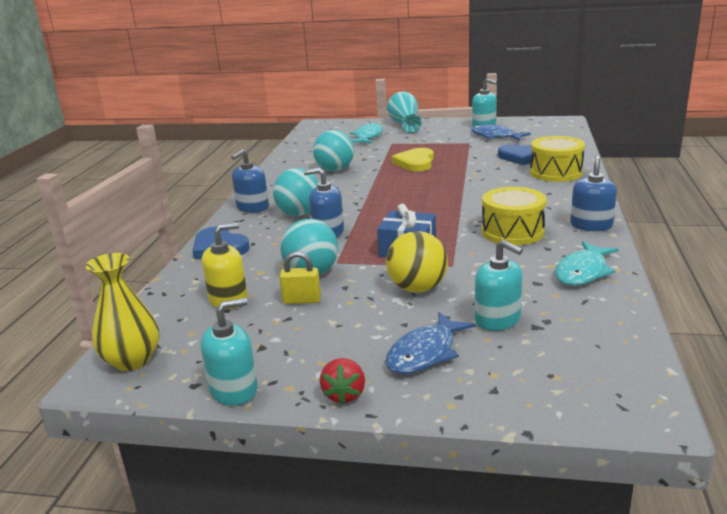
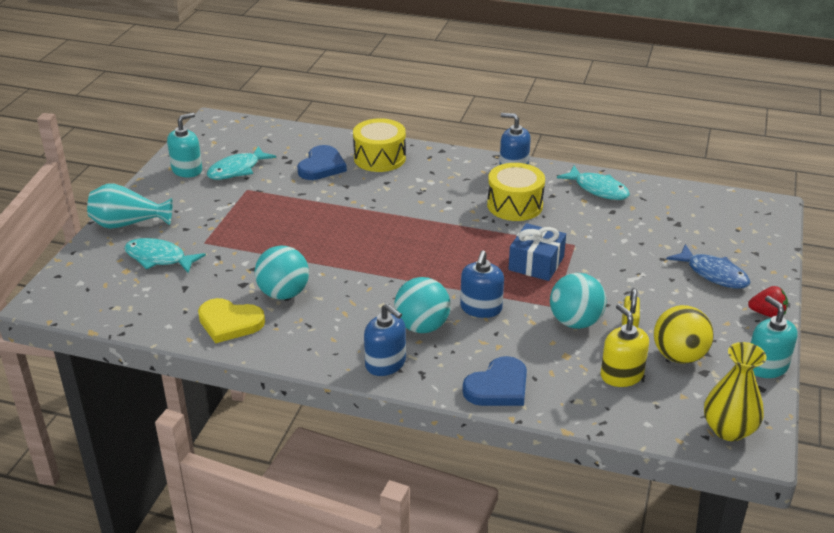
camera: 85 degrees left, 10 degrees up
(415, 163) = (295, 233): yellow heart -> yellow heart (229, 323)
(417, 288) = (614, 266): yellow ball -> yellow ball (679, 356)
(495, 136) = (237, 170): blue fish -> turquoise fish
(497, 319) = (667, 237): turquoise soap dispenser -> none

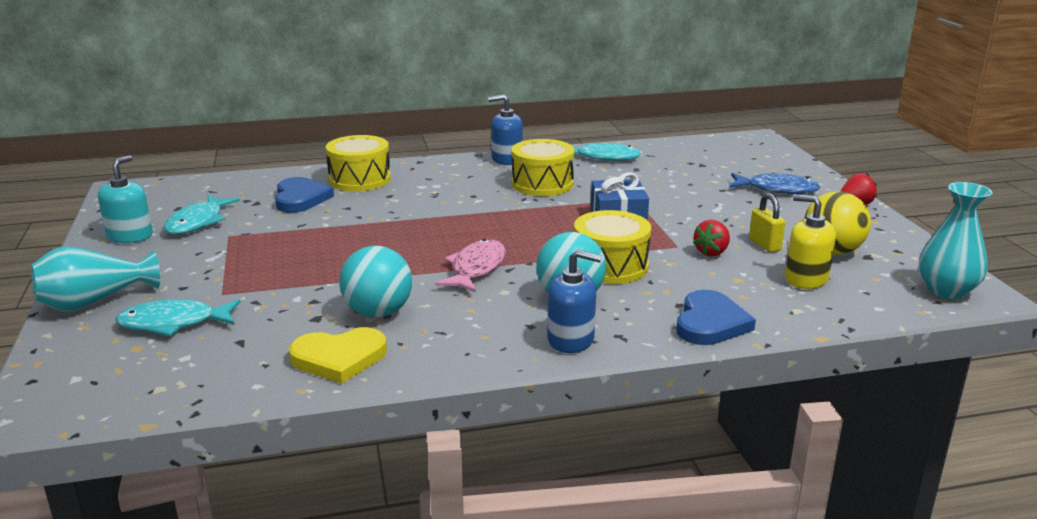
camera: 30 degrees left, 10 degrees down
(382, 276) = (476, 268): none -> pink fish
(481, 308) = (610, 266): blue soap dispenser -> yellow drum
(575, 322) = (711, 252): turquoise ball -> red strawberry
(728, 429) = (946, 290): yellow vase -> turquoise vase
(766, 366) = (907, 238): turquoise soap dispenser -> none

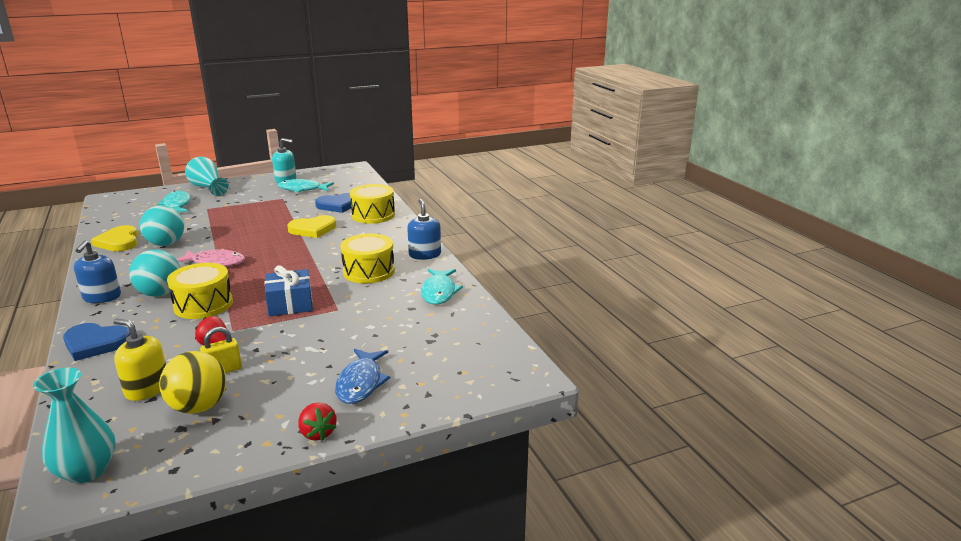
camera: 80 degrees right, 0 degrees up
(387, 212) = (313, 229): none -> yellow heart
(806, 279) = (147, 388): yellow soap dispenser -> yellow soap dispenser turned 90 degrees counterclockwise

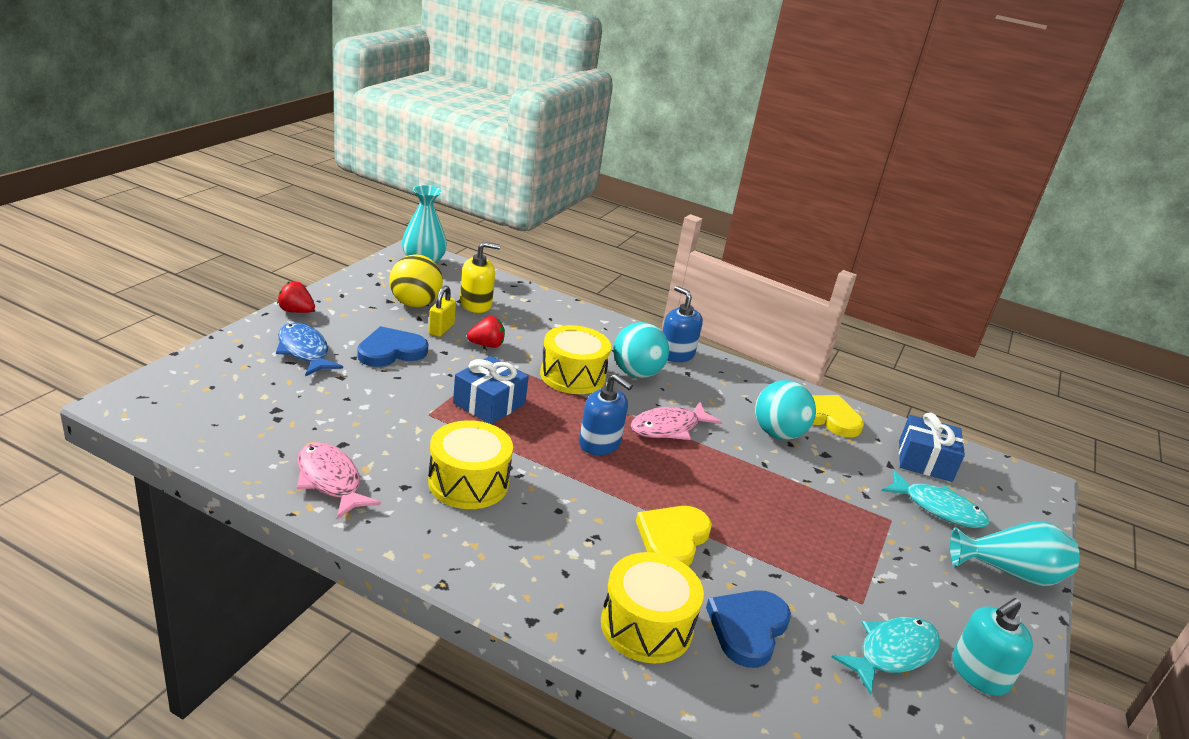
camera: 135 degrees right, 5 degrees up
(95, 343) = (584, 319): blue heart -> blue heart (391, 351)
(130, 216) = (925, 461): none -> blue gift
(425, 254) = (429, 550): blue soap dispenser -> blue soap dispenser (600, 443)
(439, 292) = (330, 481): turquoise fish -> pink fish

